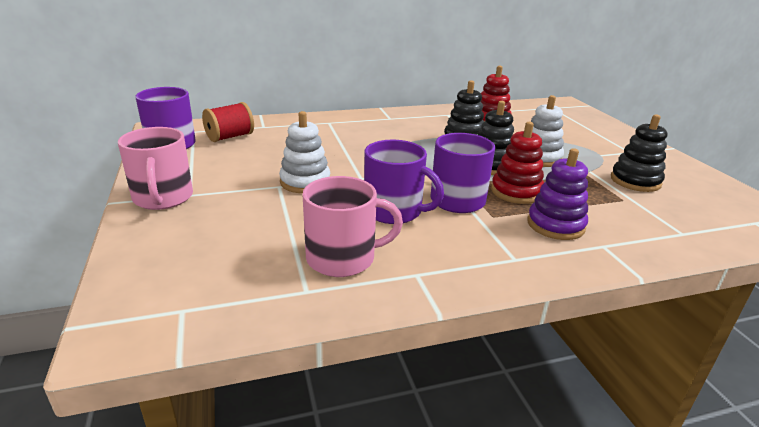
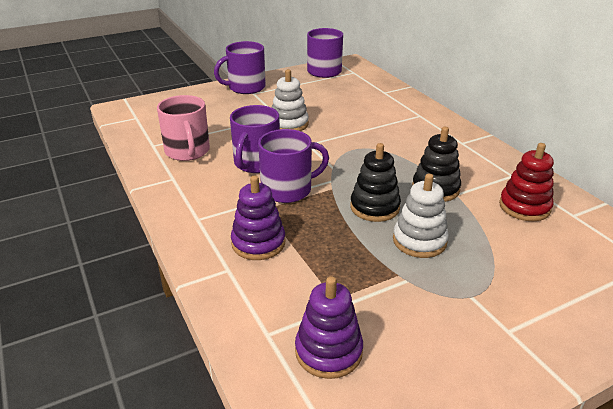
camera: 80 degrees right, 5 degrees up
(163, 198) = (246, 87): pink mug -> purple mug
(230, 137) = (352, 85): red spool -> none
(516, 192) = (318, 222): red stacking toy -> none
(635, 181) = (396, 317): black stacking toy -> none
(686, 210) = (328, 351): none -> purple stacking toy

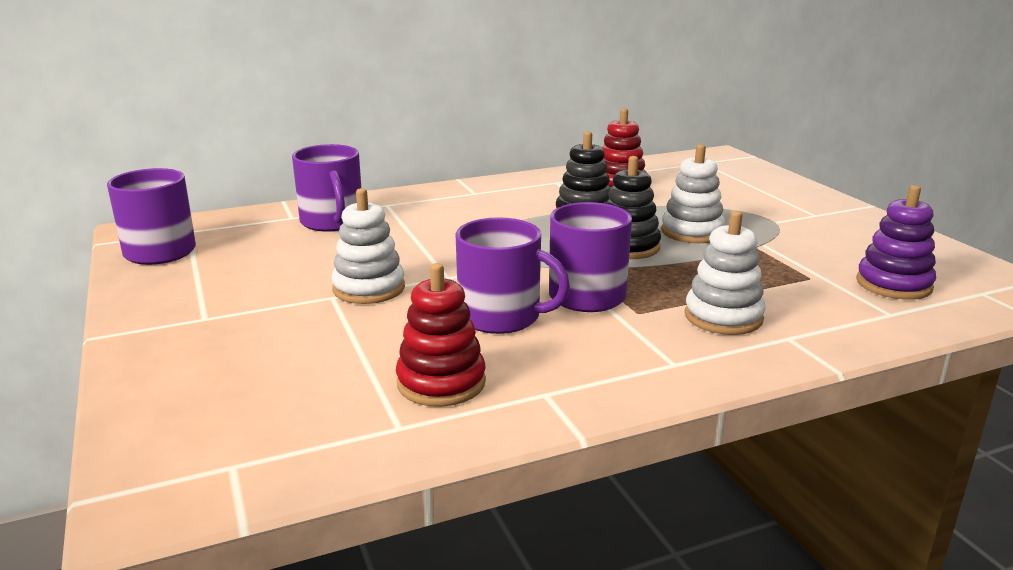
camera: 85 degrees left, 10 degrees down
(187, 151) = (441, 382): pink mug -> red stacking toy
(246, 87) = (167, 326): purple mug -> purple mug (332, 222)
(258, 243) = (723, 317): purple stacking toy -> white stacking toy

